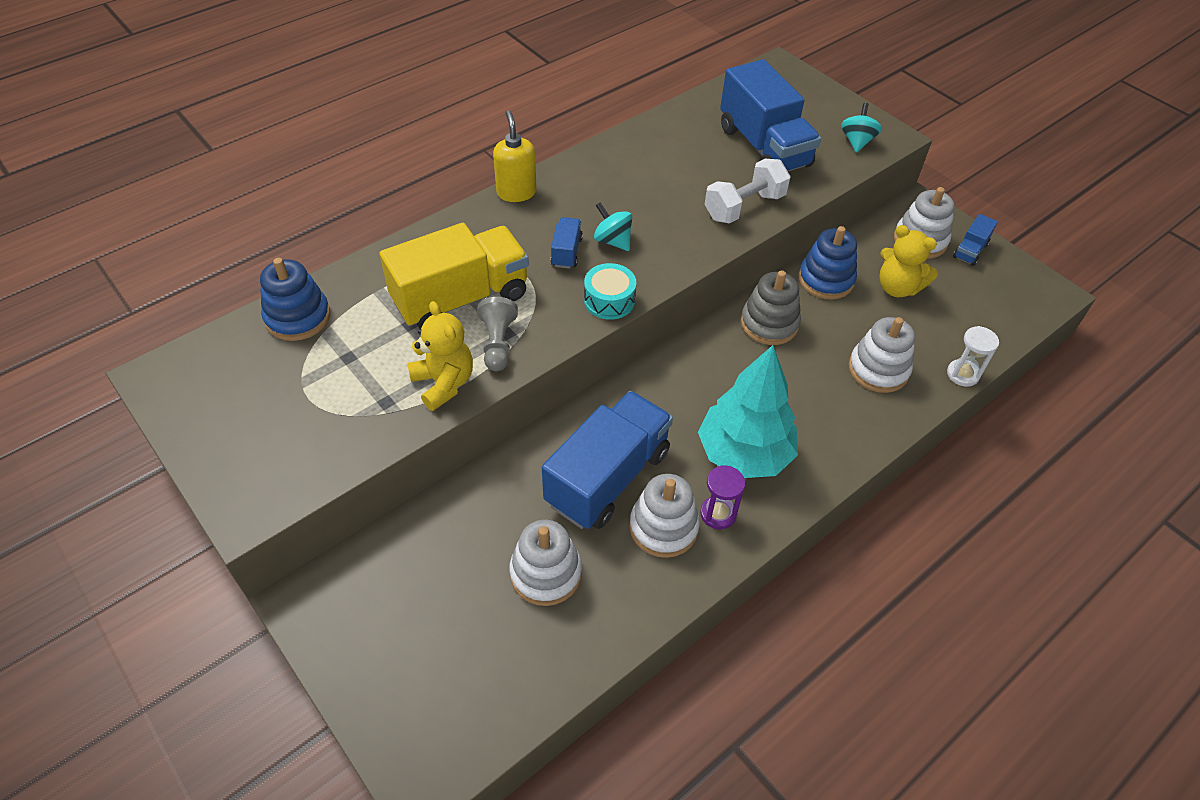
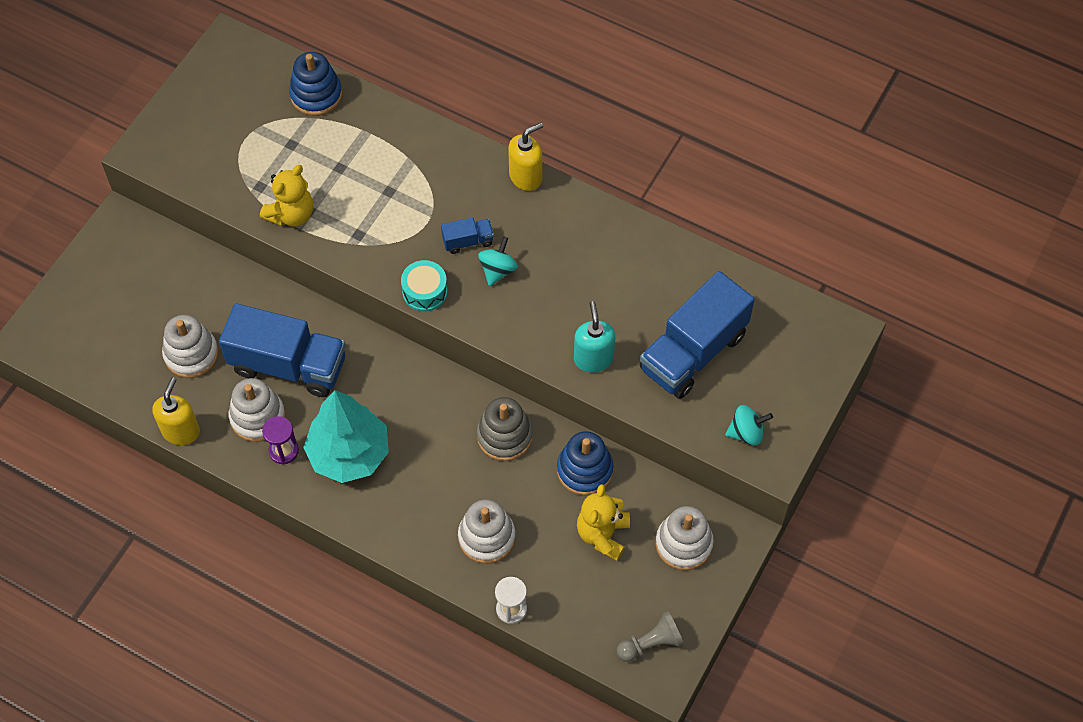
camera: 70 degrees right, 10 degrees up
(461, 299) = (381, 189): yellow truck -> none
(498, 343) = (345, 232): grey pawn -> grey pawn (651, 643)
(650, 615) = (181, 431): none -> yellow soap dispenser
(744, 207) = (593, 358): white dumbbell -> turquoise soap dispenser
(970, 251) = (690, 593): blue truck -> none

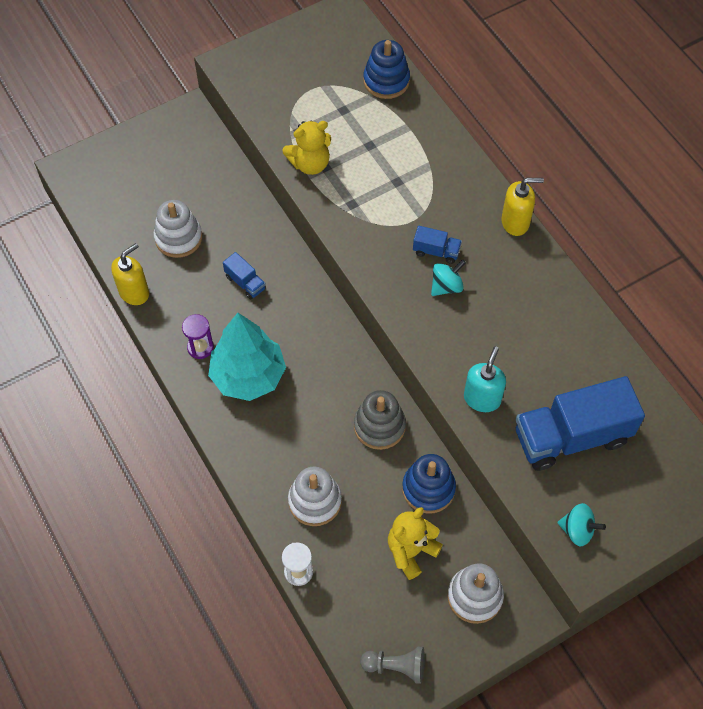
camera: 30 degrees right, 0 degrees up
(257, 417) = (197, 311): white stacking toy -> none
(288, 365) = (245, 283): blue truck -> blue truck, size x0.44
(425, 291) = (377, 274): turquoise drum -> none

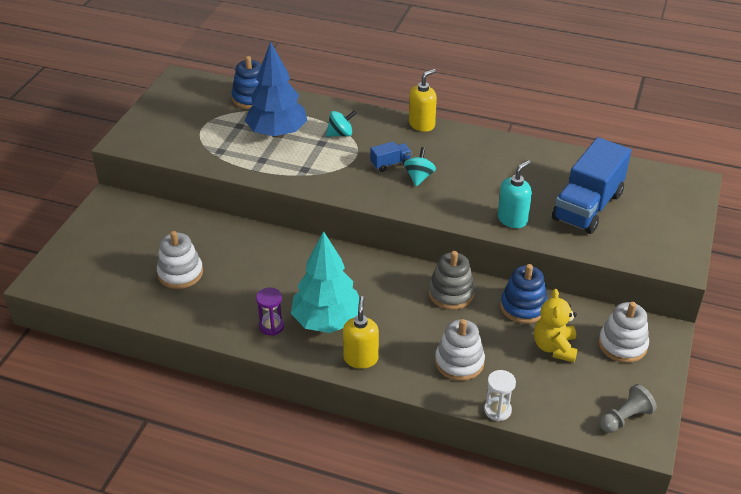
camera: 40 degrees left, 20 degrees down
(134, 292) = (181, 324): yellow soap dispenser -> yellow soap dispenser (361, 358)
(245, 283) = (262, 270): blue truck -> none
(310, 163) = (249, 163): yellow teddy bear -> none
(369, 142) = (277, 133): none -> blue tree
(482, 398) = (512, 219): turquoise soap dispenser -> turquoise soap dispenser turned 60 degrees clockwise
(577, 530) = (650, 249): turquoise spinning top -> turquoise spinning top (340, 134)

